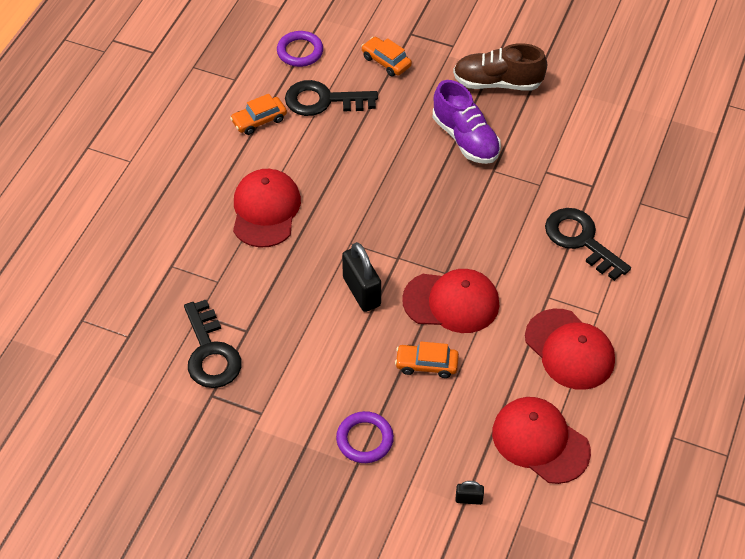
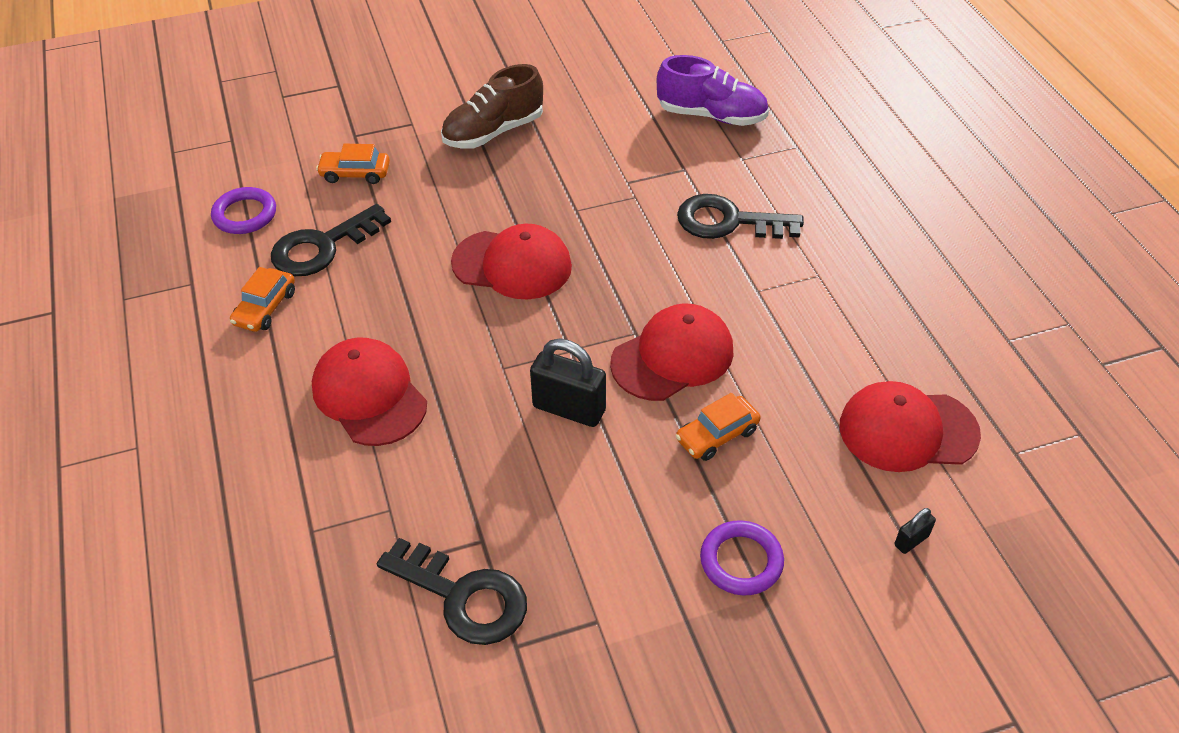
camera: 40 degrees left, 5 degrees down
(465, 139) = (516, 198): purple shoe -> purple shoe (711, 115)
(569, 349) = (832, 325): red cap -> red cap (512, 265)

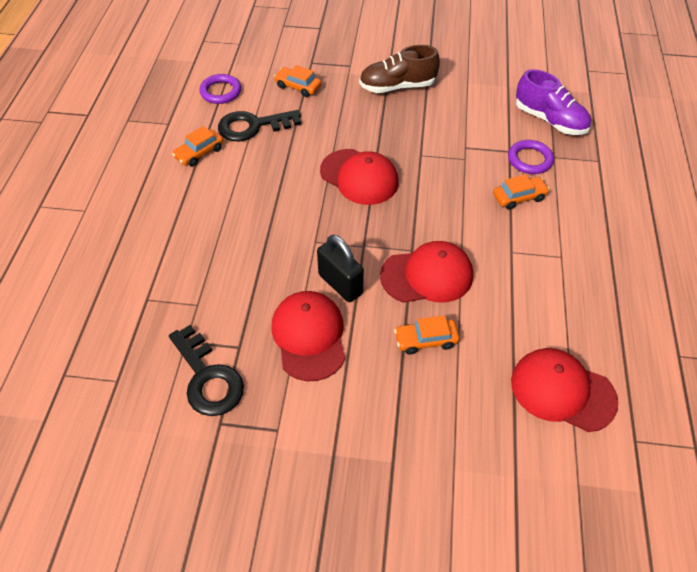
camera: 25 degrees right, 5 degrees up
(369, 395) = (226, 228): red cap -> red cap (309, 336)
(728, 222) = (519, 197): black key -> orange car
(741, 561) = (392, 432): purple ring -> purple ring (529, 160)
(911, 540) = (518, 470): black padlock -> none

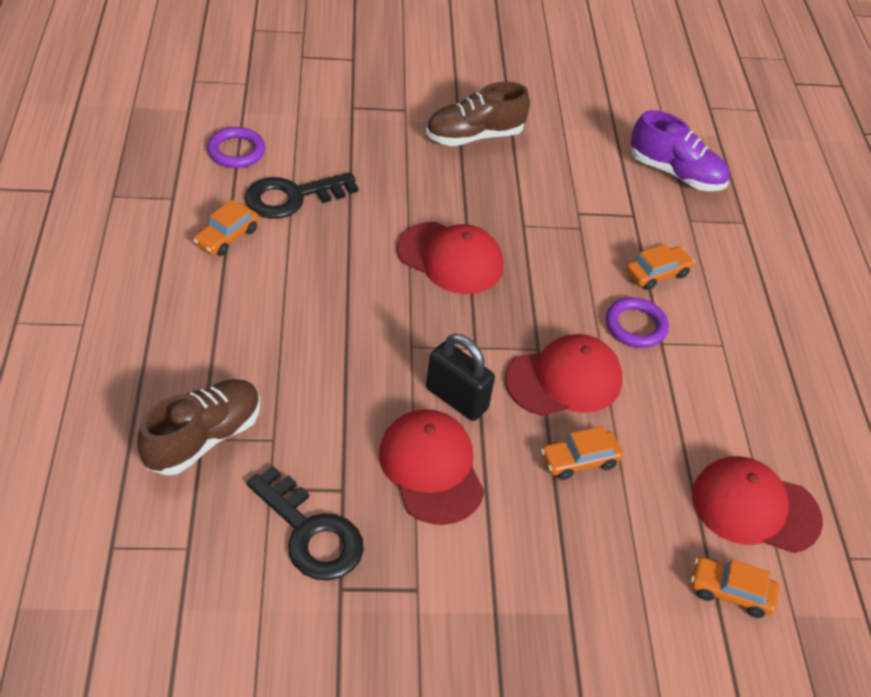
camera: 15 degrees left, 5 degrees down
(147, 299) = (204, 438): none -> brown shoe
(298, 87) = (341, 141): orange car -> orange car (730, 592)
(529, 160) = (661, 225): purple ring -> purple ring (635, 326)

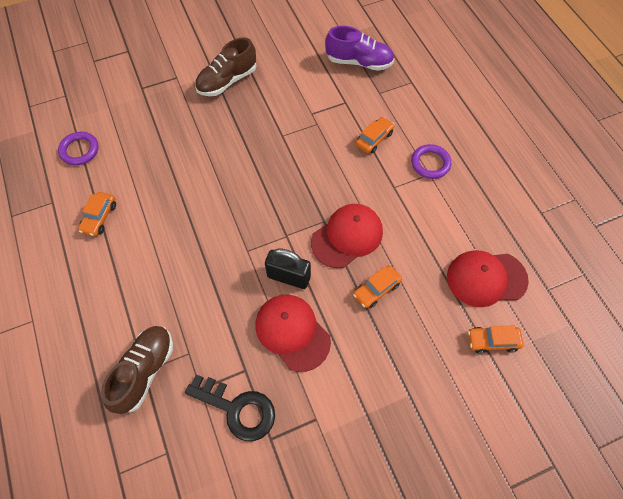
camera: 15 degrees left, 15 degrees up
(292, 197) = (130, 171): black key -> none
(450, 258) = (247, 177): red cap -> none
(635, 326) = (375, 181): purple ring -> purple ring (430, 163)

